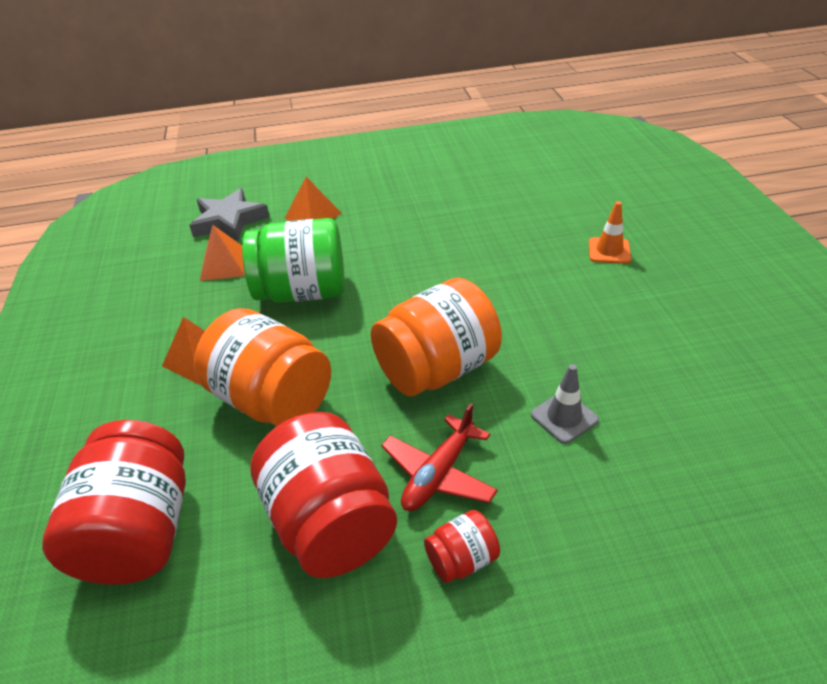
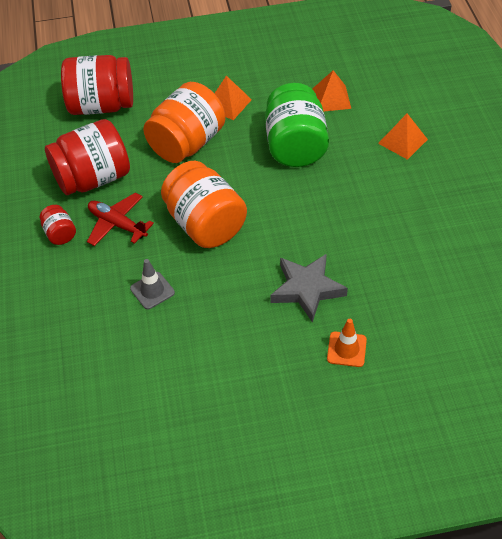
camera: 90 degrees right, 10 degrees up
(229, 221) = (393, 91): grey star -> grey star (307, 289)

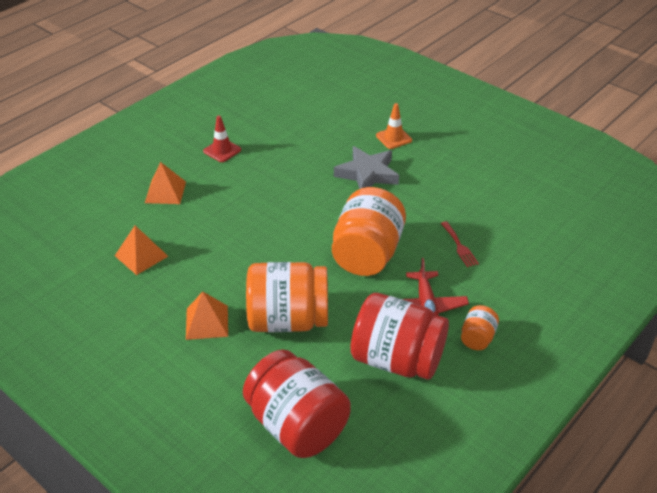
camera: 130 degrees left, 10 degrees down
(60, 233) = (477, 338): red jar -> orange jar
(152, 290) = (459, 246): grey traffic cone -> red fork
(295, 146) = (226, 248): green jar -> none
(436, 203) = (222, 150): none -> red traffic cone

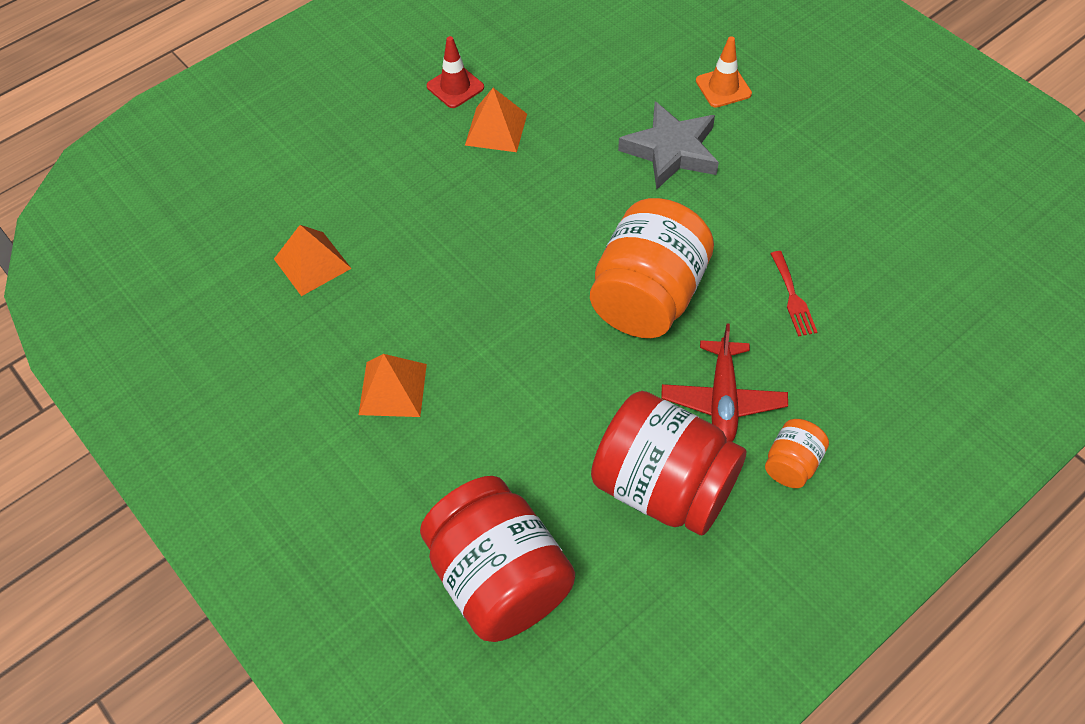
camera: 10 degrees right, 15 degrees up
(165, 192) = (361, 154): orange pyramid -> orange pyramid (496, 129)
(288, 320) = (512, 399): orange jar -> none

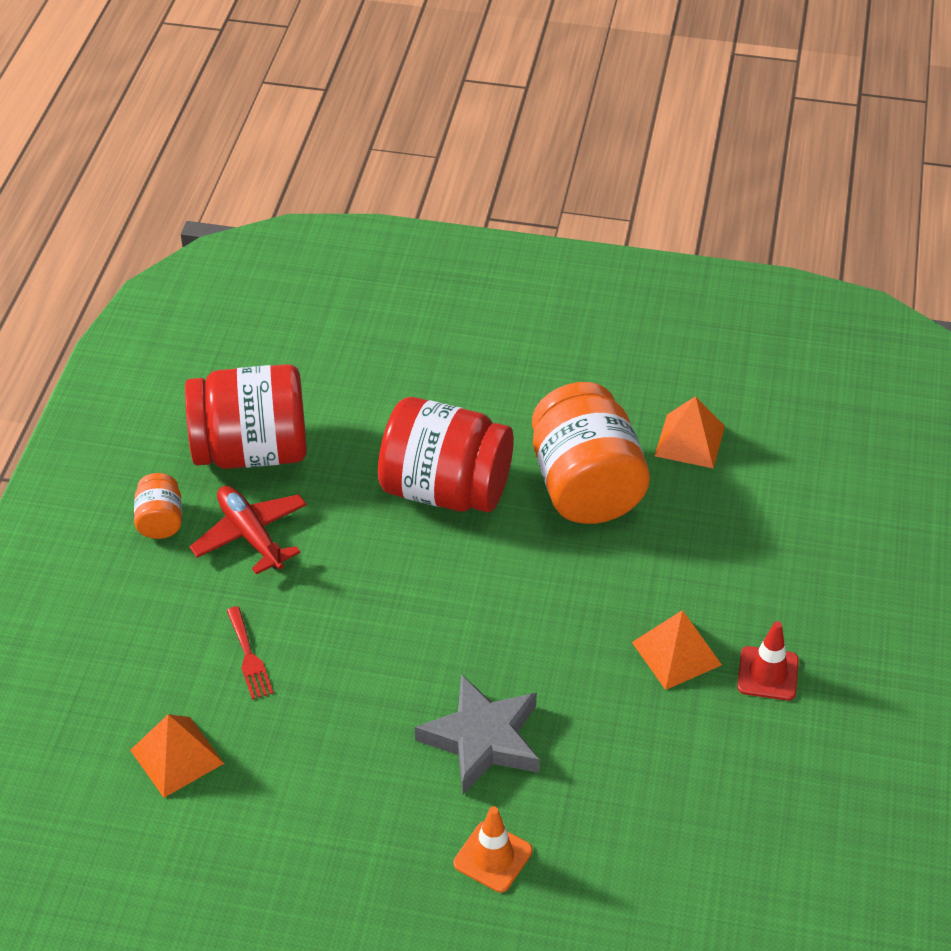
camera: 140 degrees right, 10 degrees down
(393, 389) = (519, 397): orange pyramid -> orange pyramid (176, 756)
(499, 579) = (323, 338): red jar -> red jar (445, 489)
(648, 296) = (382, 581): orange jar -> orange jar (585, 486)
(793, 297) = (249, 657): red fork -> red fork turned 150 degrees counterclockwise

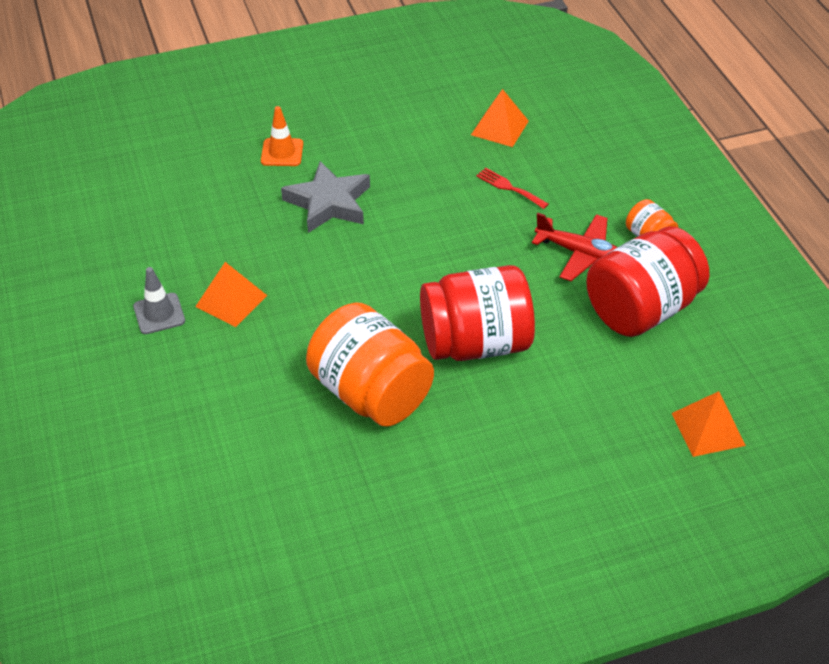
camera: 150 degrees right, 0 degrees up
(690, 441) = (308, 473): orange pyramid -> orange pyramid (708, 429)
(767, 674) = (159, 314): red traffic cone -> grey traffic cone

